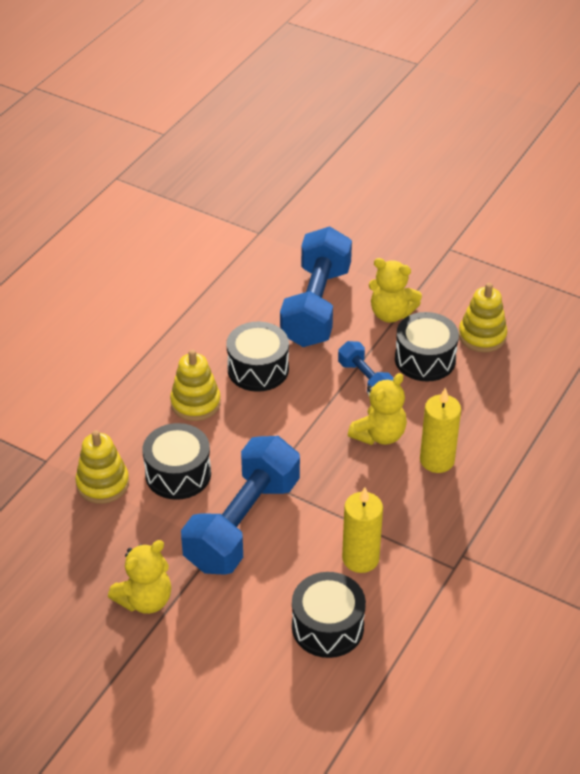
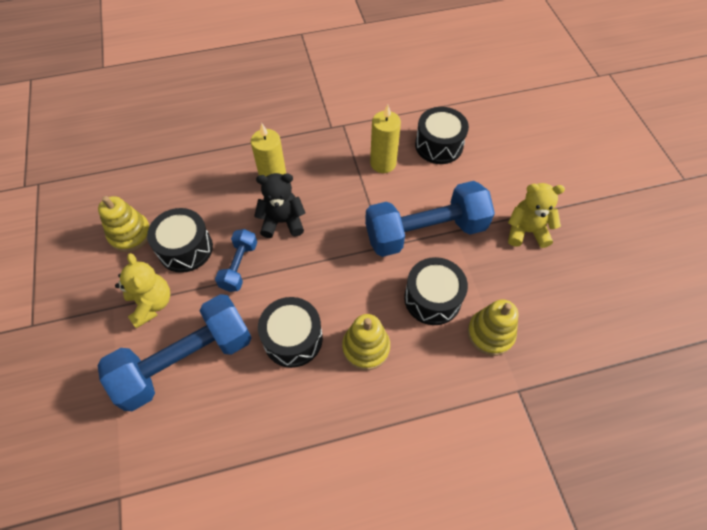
camera: 135 degrees left, 15 degrees up
(379, 435) = (282, 221): yellow teddy bear -> black teddy bear

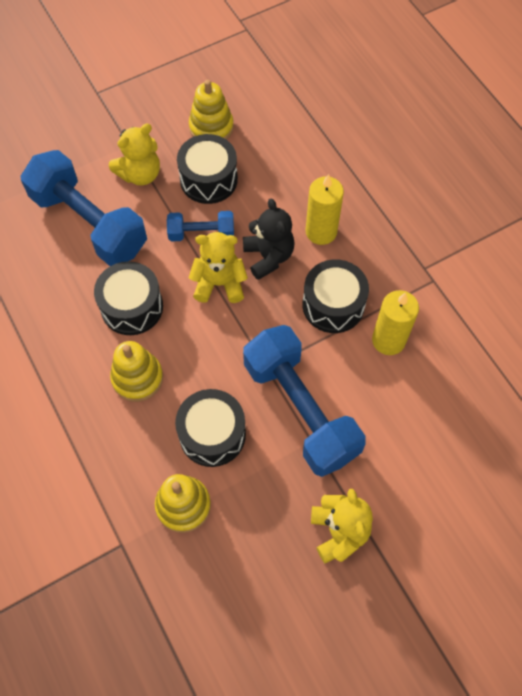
camera: 75 degrees right, 5 degrees up
(294, 263) = (219, 283): none -> yellow teddy bear
(439, 145) = (443, 401): black drum -> black drum (333, 305)

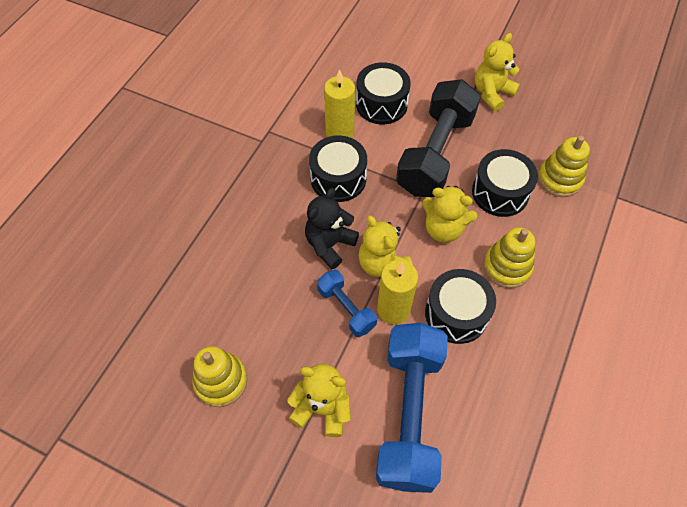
camera: 125 degrees left, 5 degrees down
(208, 179) = (285, 341): black drum -> black drum (381, 104)
(214, 355) = (443, 229): none -> yellow teddy bear
(300, 410) = (435, 154): blue dumbbell -> black dumbbell
(321, 232) = (277, 222): yellow candle -> yellow candle (393, 309)

